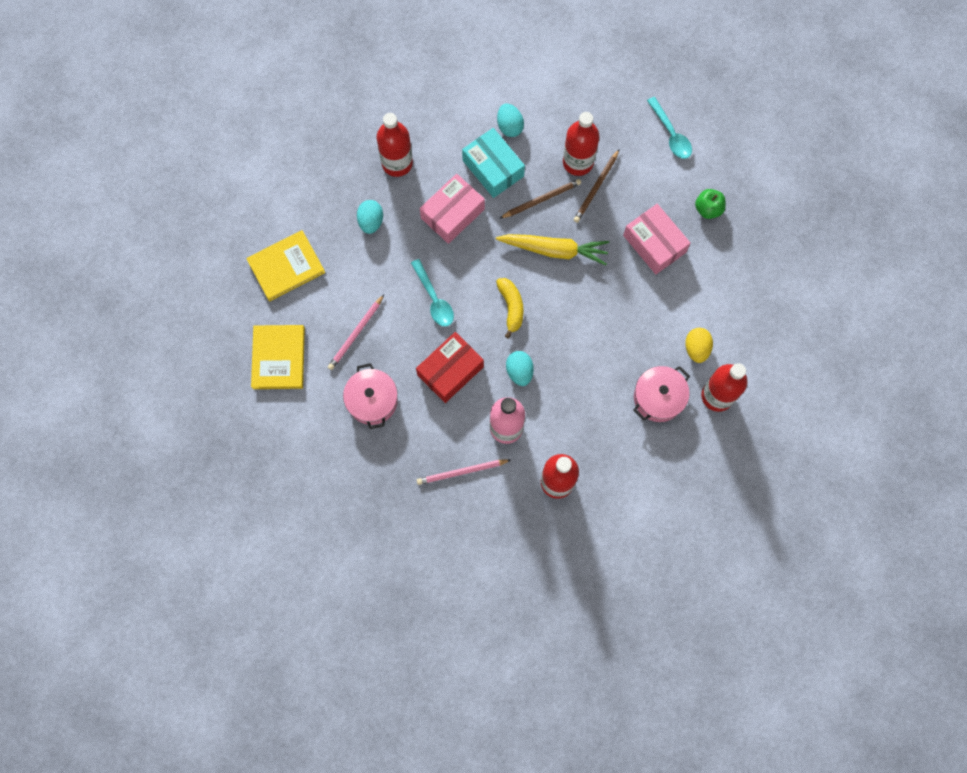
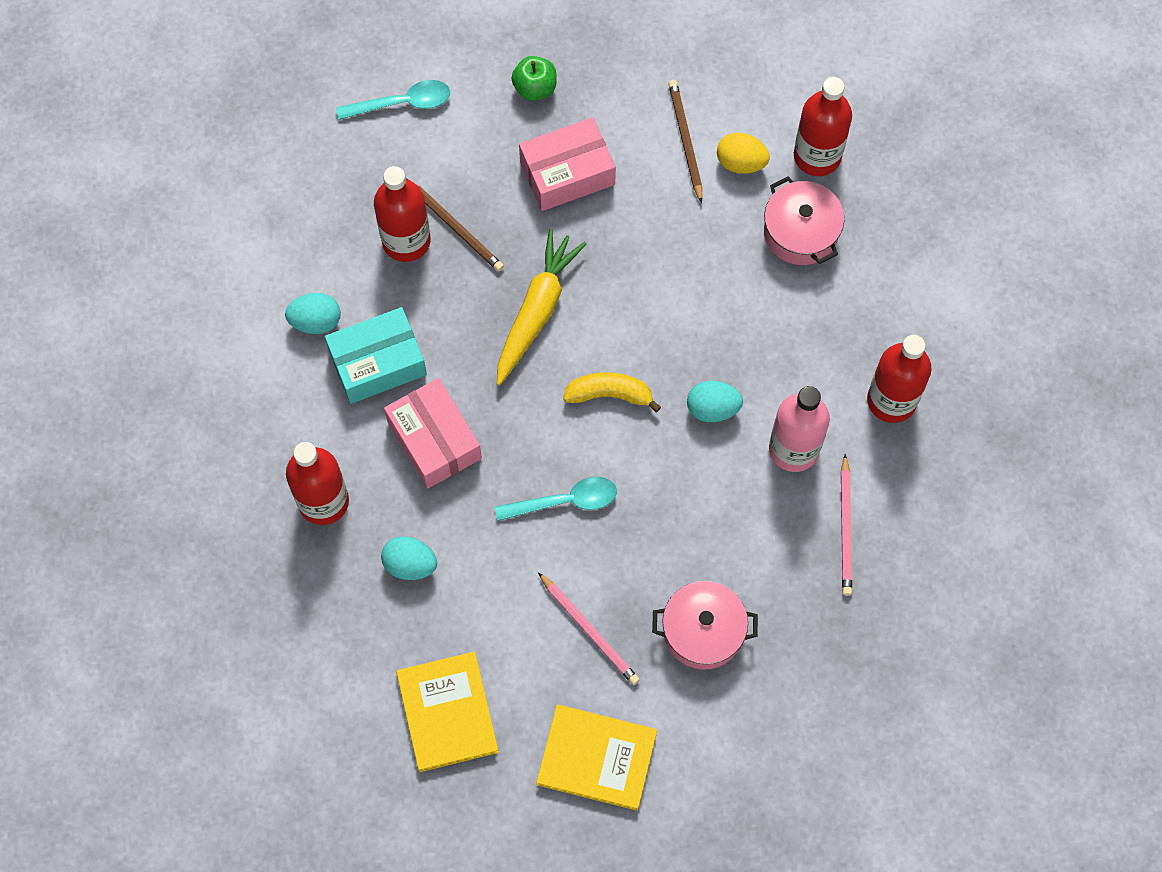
camera: 75 degrees left, 5 degrees down
(450, 371) = (686, 506): red box -> none
(541, 199) = (450, 307): brown pencil -> brown pencil (685, 140)

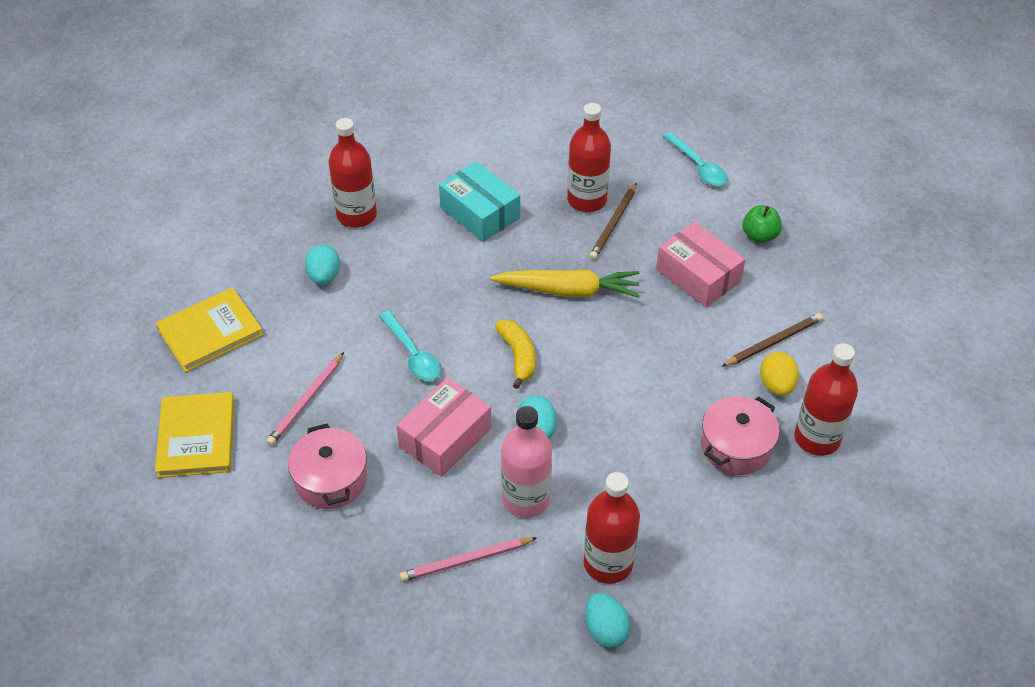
camera: 70 degrees right, 20 degrees down
(316, 321) = (497, 171): turquoise egg -> turquoise egg (605, 630)
(434, 440) = (431, 261): pink box -> pink box (445, 437)

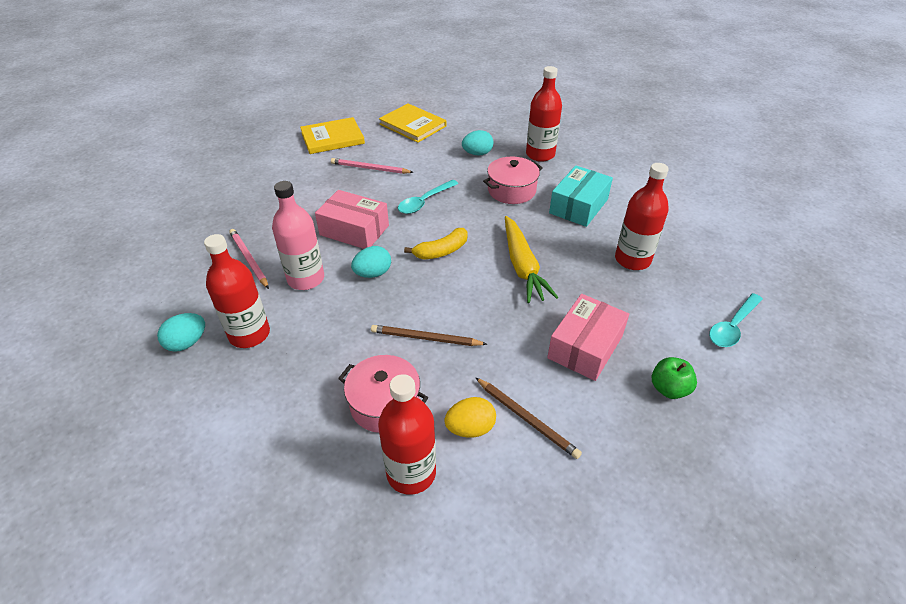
camera: 75 degrees right, 5 degrees down
(331, 479) = (310, 190): pink pot -> pink pot (511, 190)
(613, 224) = (615, 280): brown pencil -> brown pencil (425, 338)

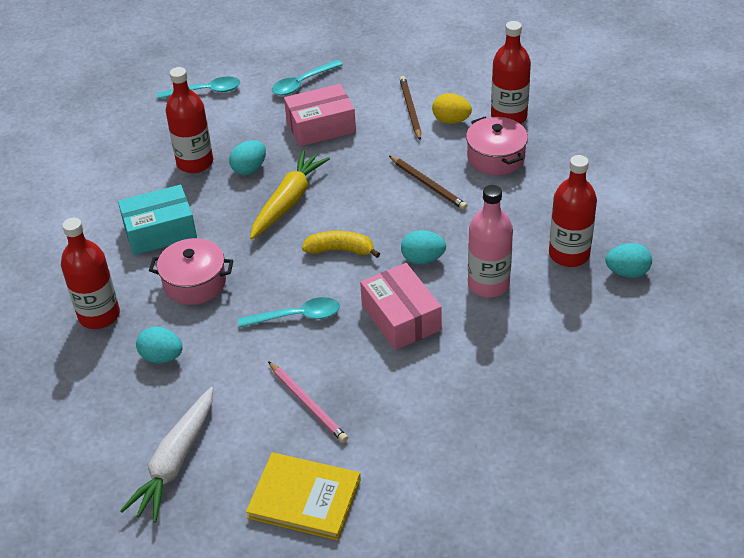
camera: 140 degrees left, 0 degrees up
(249, 259) = (532, 336): pink pencil -> none
(413, 125) = (175, 462): yellow book -> white carrot
(586, 276) = (249, 169): none -> turquoise egg
(669, 389) = (302, 83): green apple -> turquoise spoon

